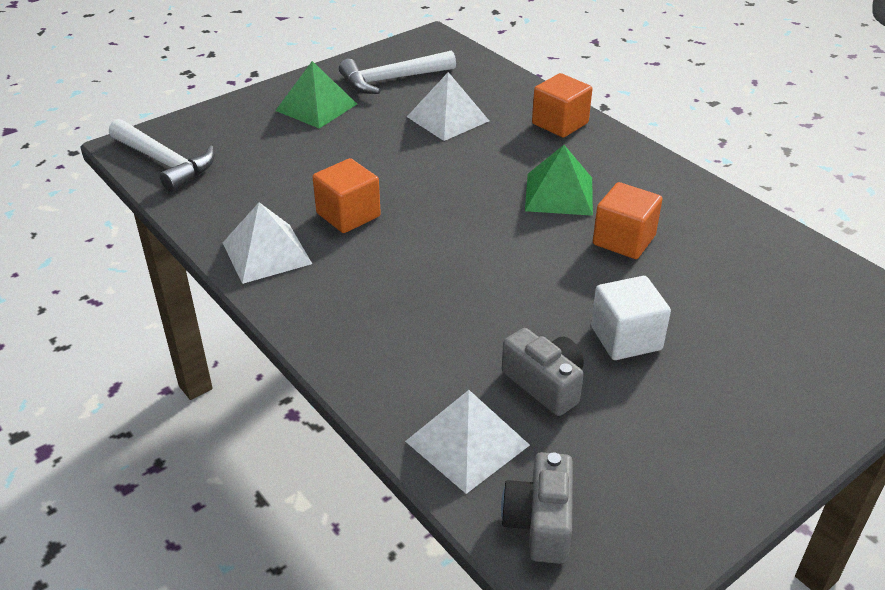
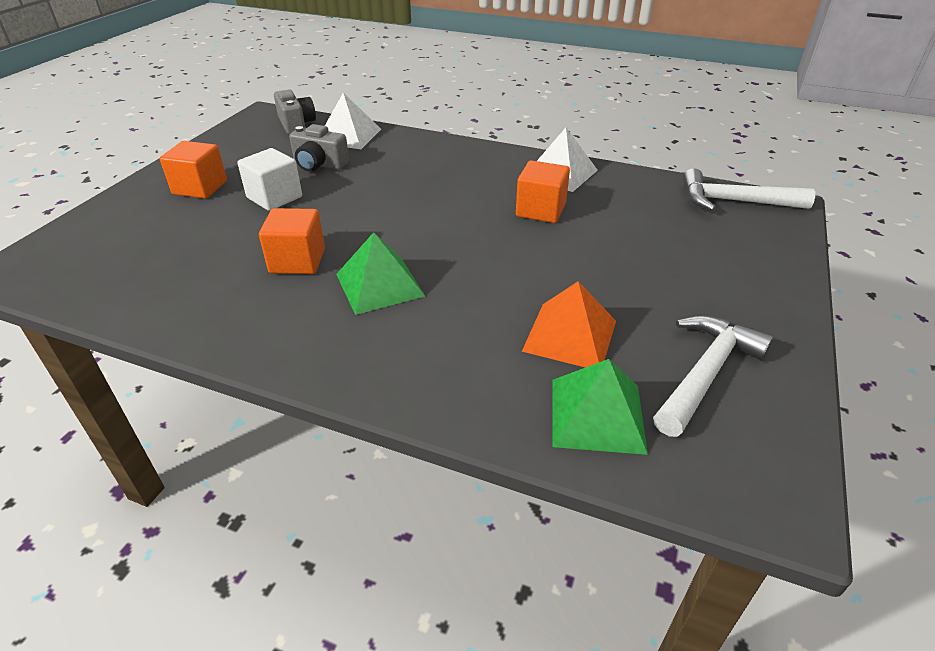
camera: 150 degrees right, 0 degrees up
(316, 107) = (718, 297): green pyramid -> green pyramid (597, 415)
(447, 118) = (570, 335): white pyramid -> orange pyramid
(560, 123) = (434, 381): orange cube -> orange cube (200, 188)

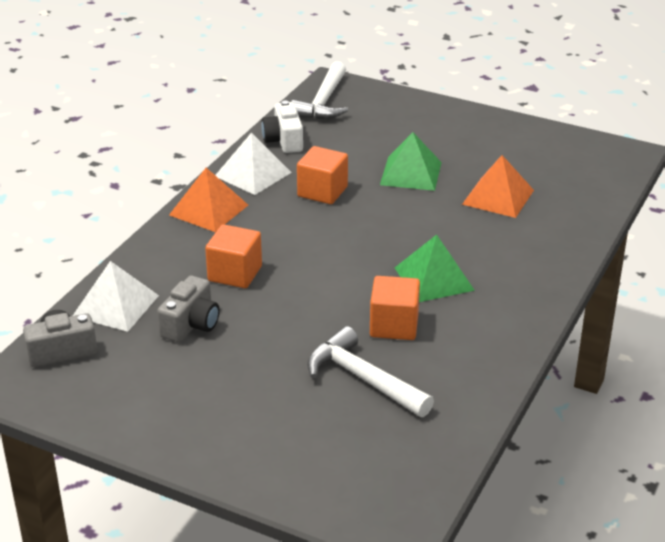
camera: 85 degrees left, 5 degrees down
(200, 188) = (230, 412): orange cube -> orange cube (235, 273)
(274, 197) = (266, 351): white cube -> none
(491, 158) = (208, 210): none -> orange pyramid
(597, 415) = (573, 196): green pyramid -> green pyramid (411, 173)
(634, 184) = (284, 140): none -> white camera
(705, 373) = (533, 154): white hammer -> white hammer (363, 378)

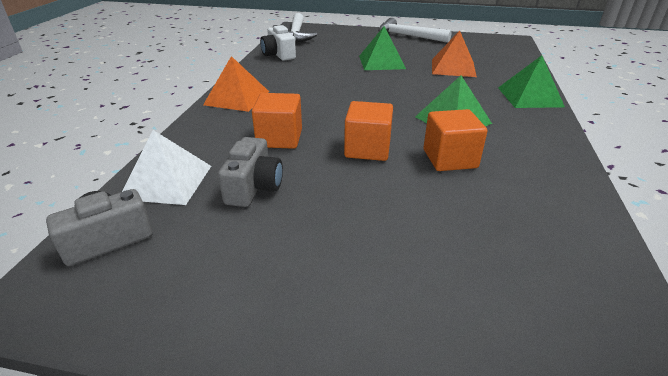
camera: 15 degrees left, 0 degrees up
(253, 174) = (264, 74): white pyramid -> none
(322, 191) = (324, 78): orange cube -> orange cube (367, 149)
(363, 378) = (459, 211): white hammer -> white hammer (407, 36)
(554, 259) = (529, 97): none -> green pyramid

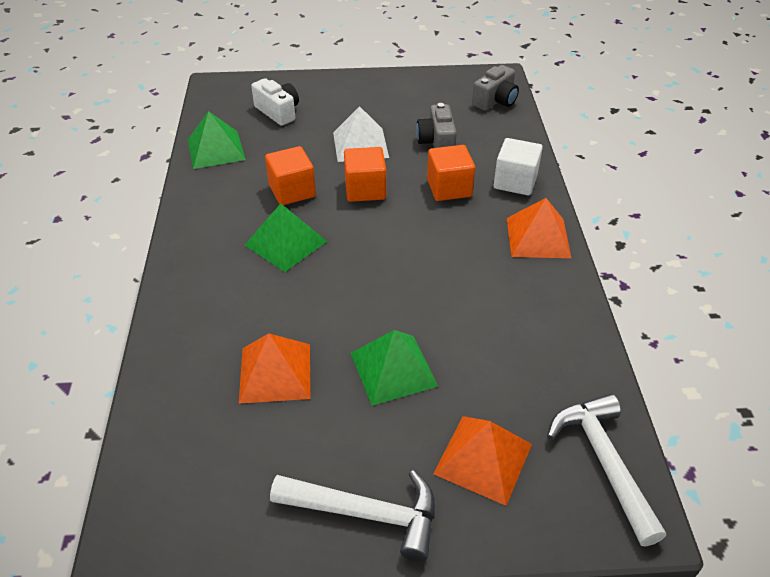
camera: 165 degrees right, 10 degrees up
(167, 182) = (501, 136): white pyramid -> white pyramid (360, 144)
(209, 134) = (515, 182): none -> white cube
(278, 55) = (572, 361): white camera -> white camera (278, 112)
(349, 40) = (483, 458): none -> orange pyramid
(529, 97) = (182, 306): green pyramid -> green pyramid (216, 149)

